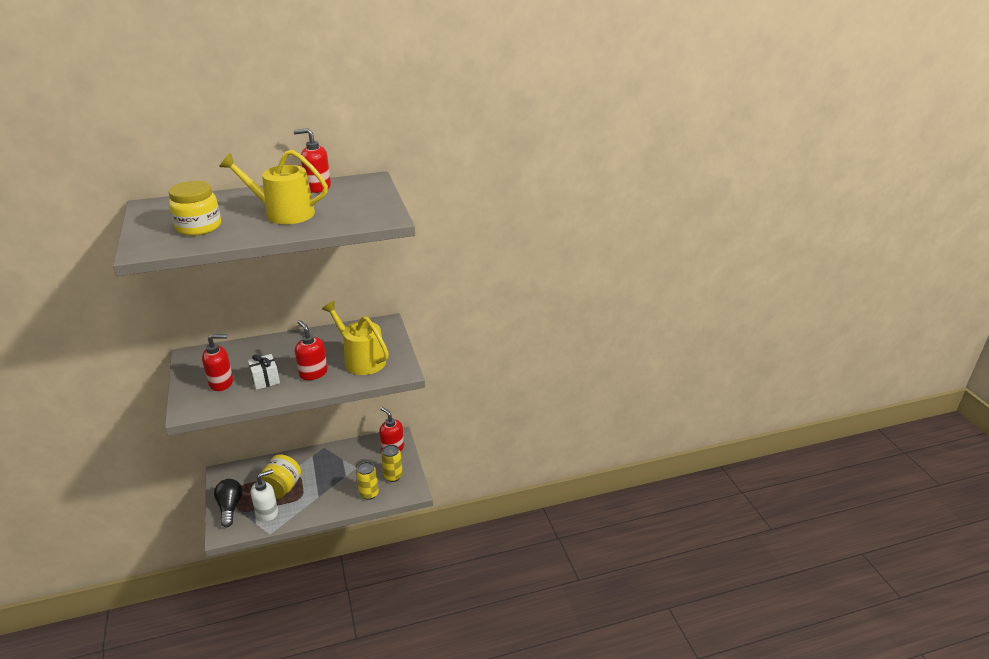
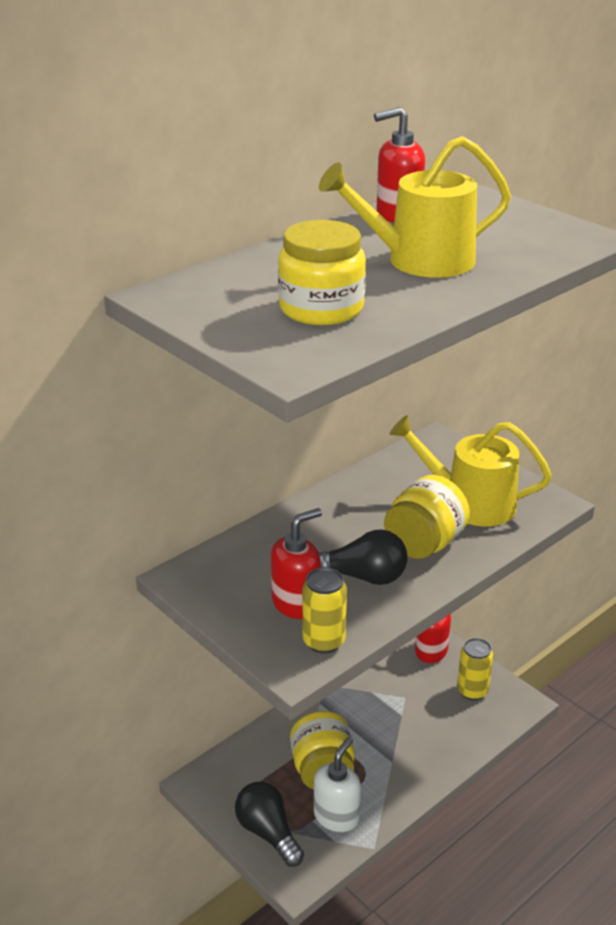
camera: 25 degrees left, 0 degrees up
(265, 380) = (362, 577): white gift -> black light bulb
(313, 373) = (424, 544): red soap dispenser -> yellow jar
(369, 494) = (463, 729): yellow can -> yellow can (324, 641)

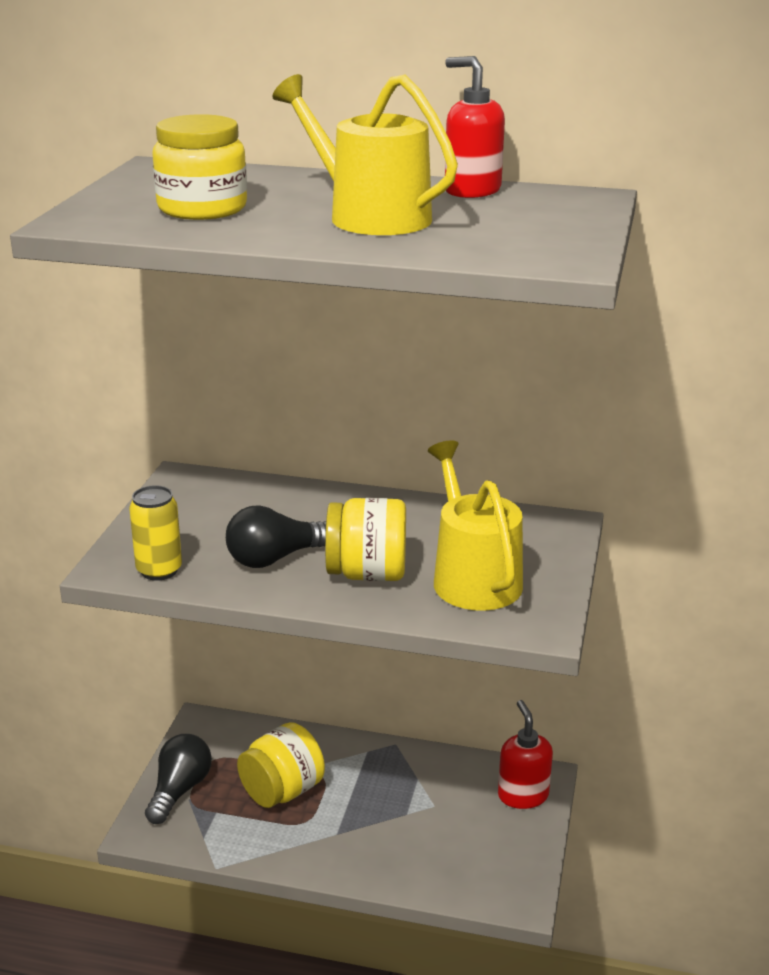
camera: 55 degrees right, 5 degrees down
(296, 603) = (200, 540): red soap dispenser -> none
(336, 816) = (234, 825): white soap dispenser -> none
(362, 577) = (275, 558): black light bulb -> black light bulb turned 90 degrees clockwise
(472, 691) = (496, 852): yellow can -> none

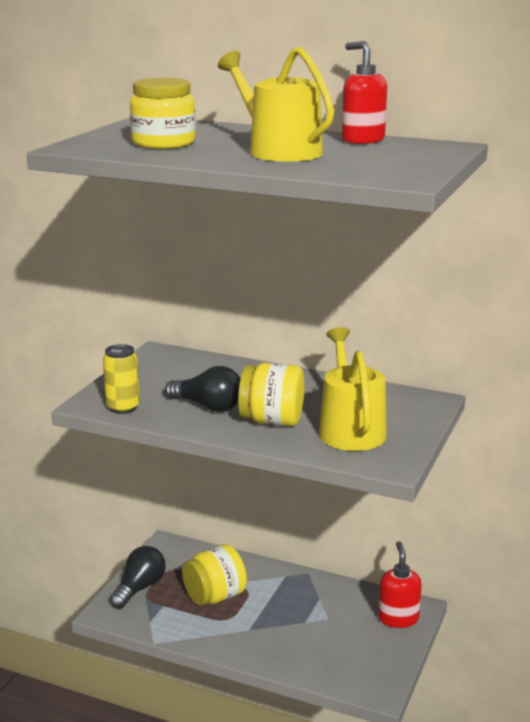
camera: 10 degrees right, 5 degrees down
(275, 558) = (208, 406): black light bulb -> black light bulb turned 135 degrees counterclockwise

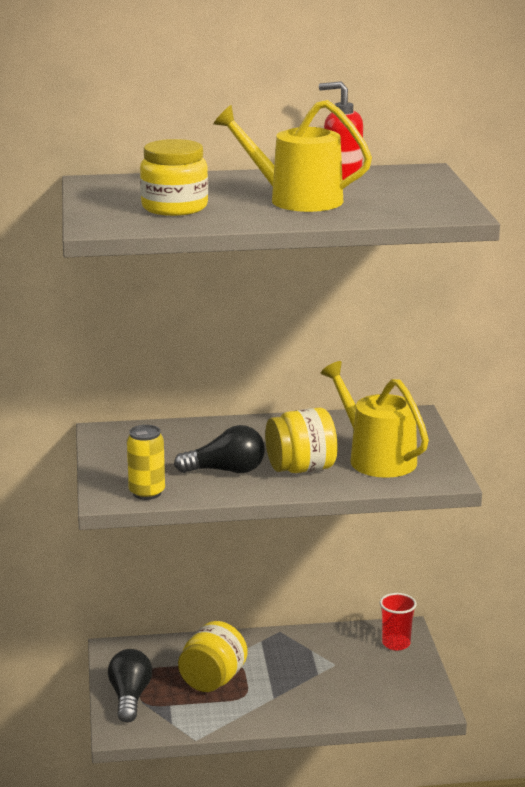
camera: 30 degrees left, 0 degrees up
(398, 618) = (396, 643): red soap dispenser -> red cup

